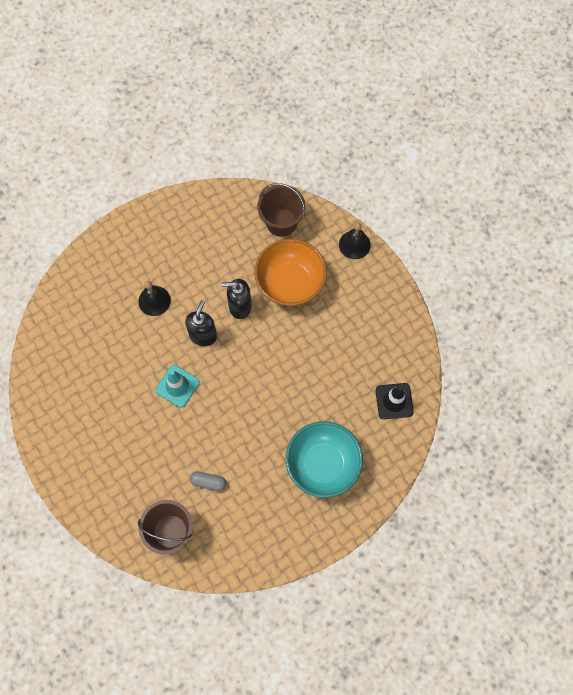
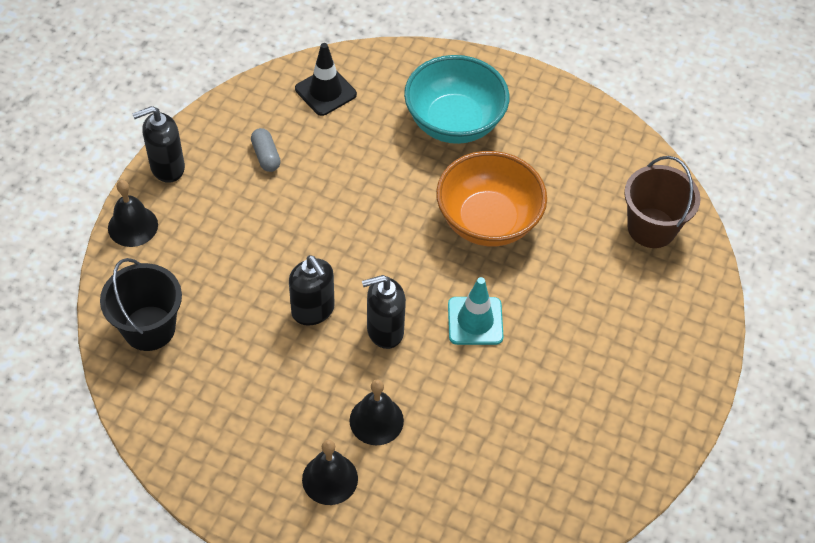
camera: 125 degrees left, 15 degrees down
(138, 261) = (330, 479): none -> black bell
(208, 482) = (565, 221): grey capsule -> grey capsule (266, 156)
(281, 222) = (149, 328): brown bucket -> black bucket
(290, 283) = (238, 270): orange bowl -> orange bowl (488, 221)
(386, 281) = (167, 167): none -> black soap dispenser

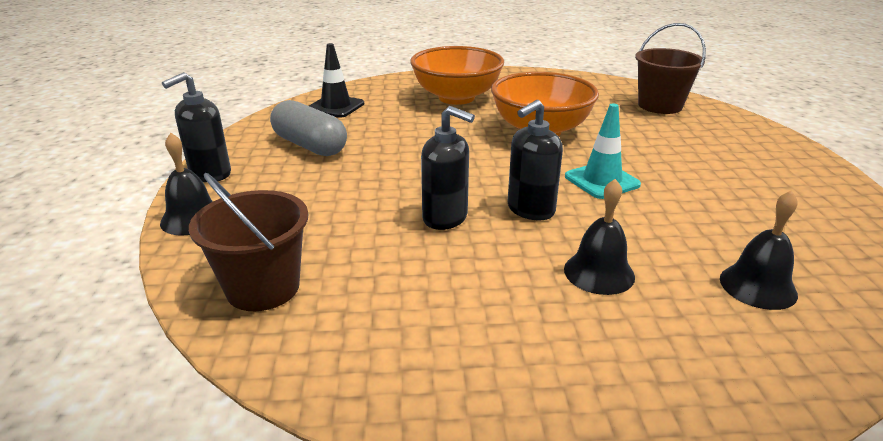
camera: 25 degrees left, 25 degrees down
(149, 328) = (263, 288): black bucket -> brown bucket
(266, 156) = (310, 145): grey capsule -> grey capsule, size x1.84
(330, 479) = (609, 341): black bell -> black bell (758, 286)
(454, 122) = (456, 97): turquoise bowl -> orange bowl

